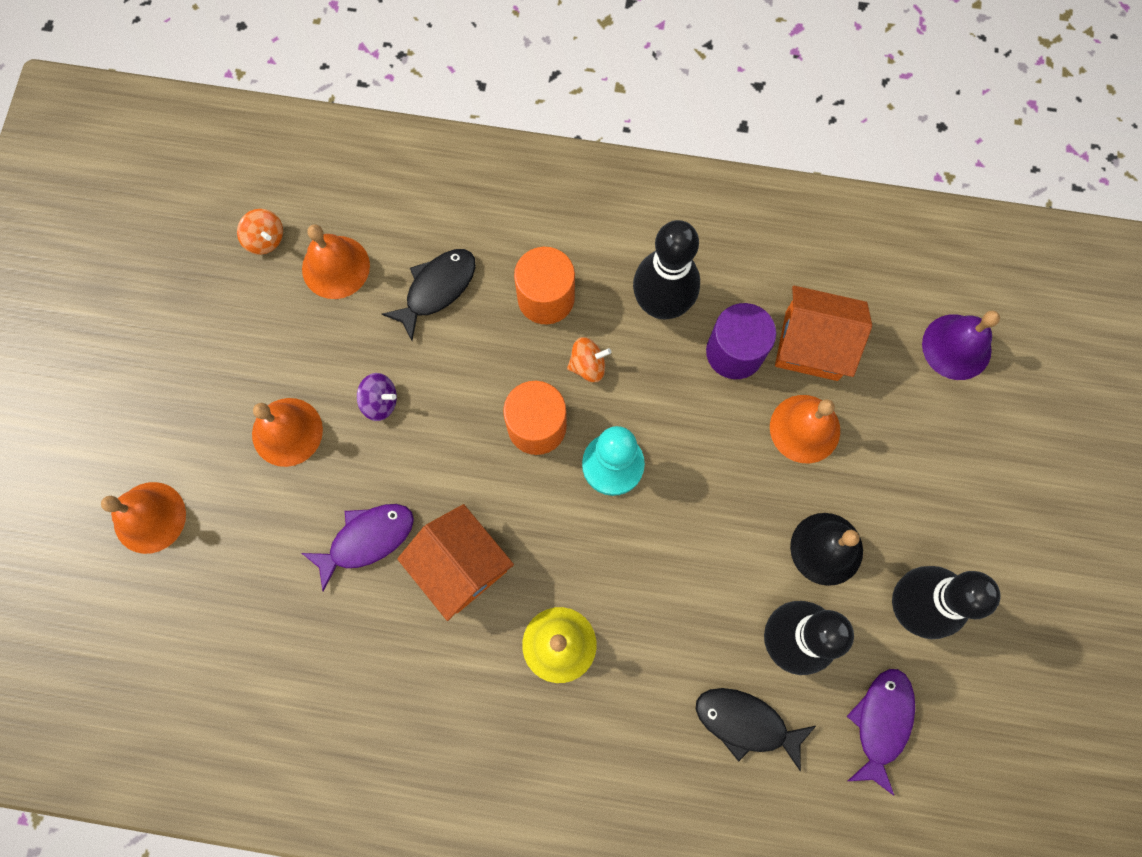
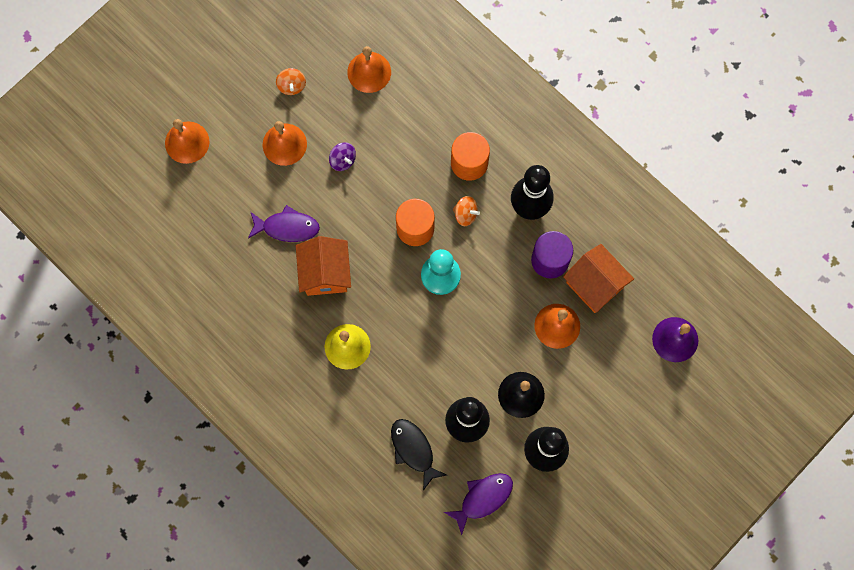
camera: 35 degrees right, 0 degrees up
(265, 239) = (342, 32): orange spinning top -> orange spinning top (292, 86)
(437, 289) = (414, 119): black fish -> none

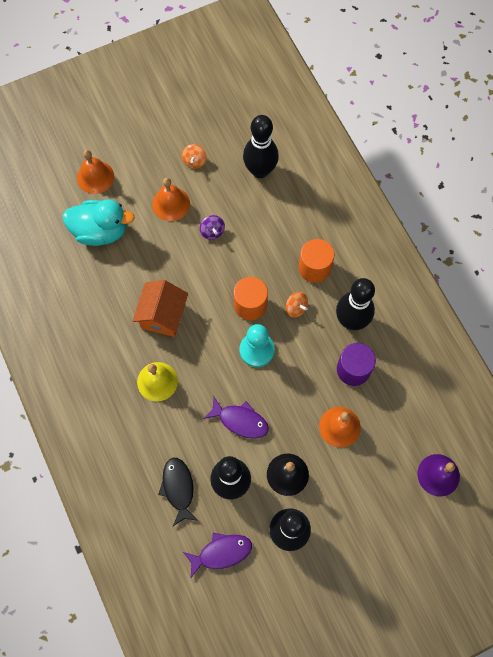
camera: 20 degrees right, 5 degrees down
(218, 202) = (100, 231): none -> turquoise duck
(287, 227) = (147, 269): purple fish -> purple fish (240, 420)
(369, 72) = (260, 170): orange bell -> black bowling pin
(595, 285) = (384, 403): orange house -> none

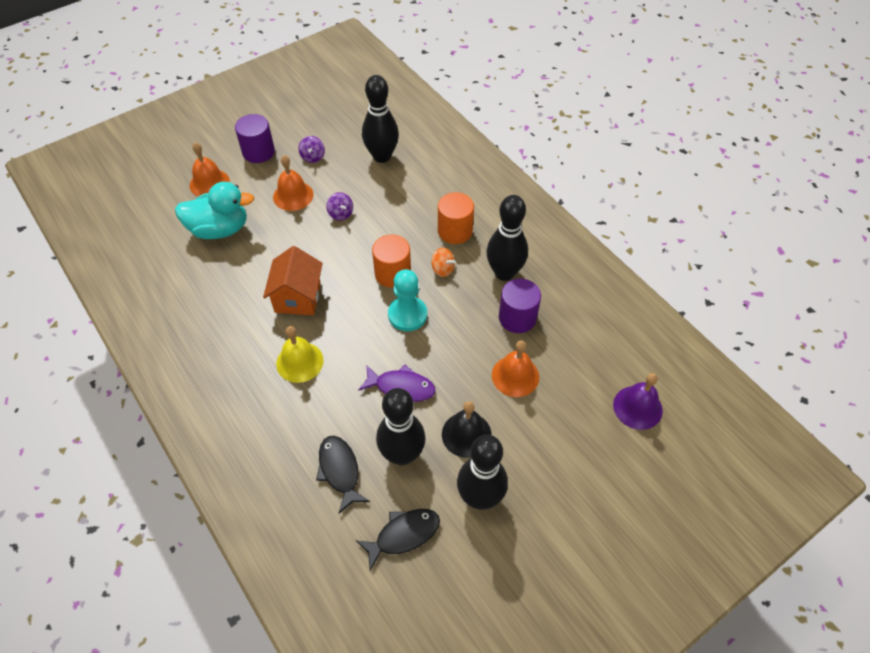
camera: 10 degrees left, 15 degrees down
(144, 147) = (258, 152): none -> purple cylinder
(194, 161) = (313, 157): orange spinning top -> purple spinning top
(221, 552) = (403, 535): purple fish -> black fish

